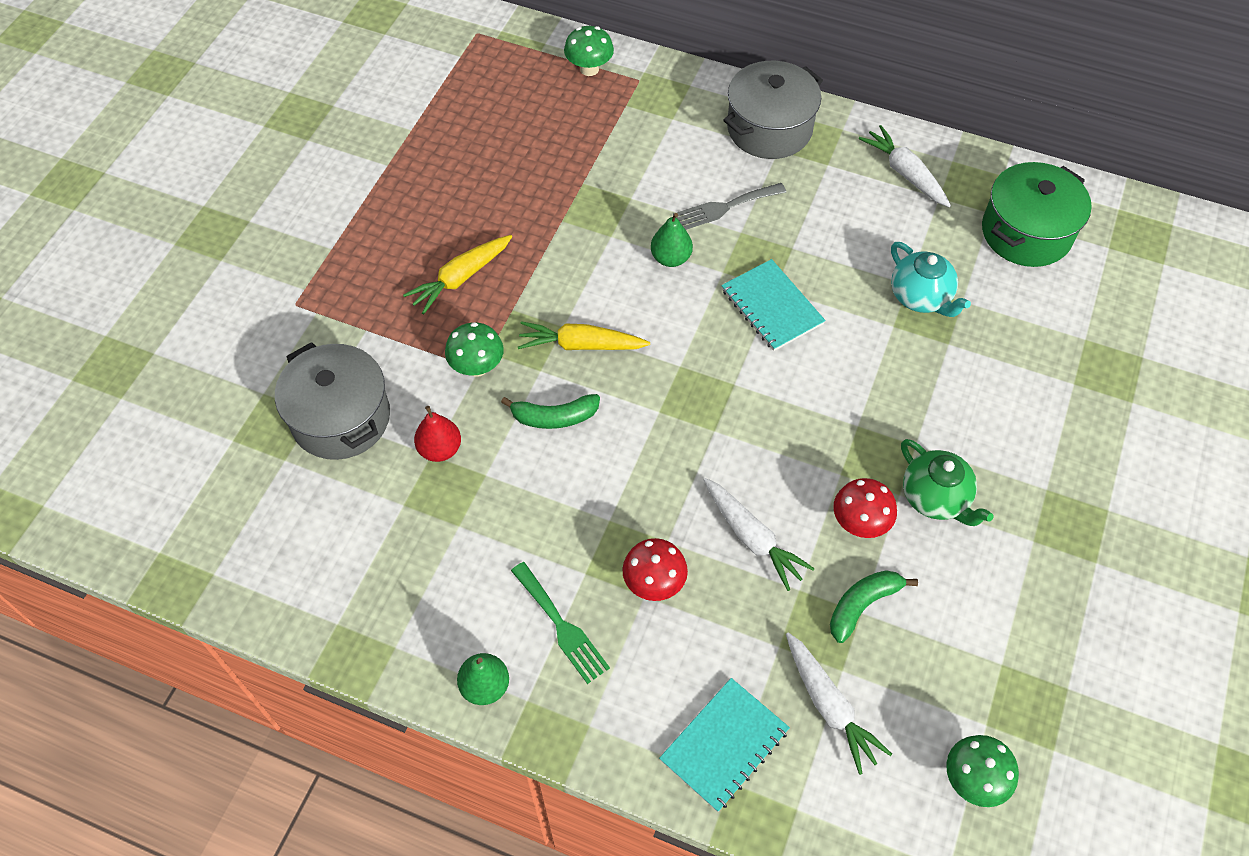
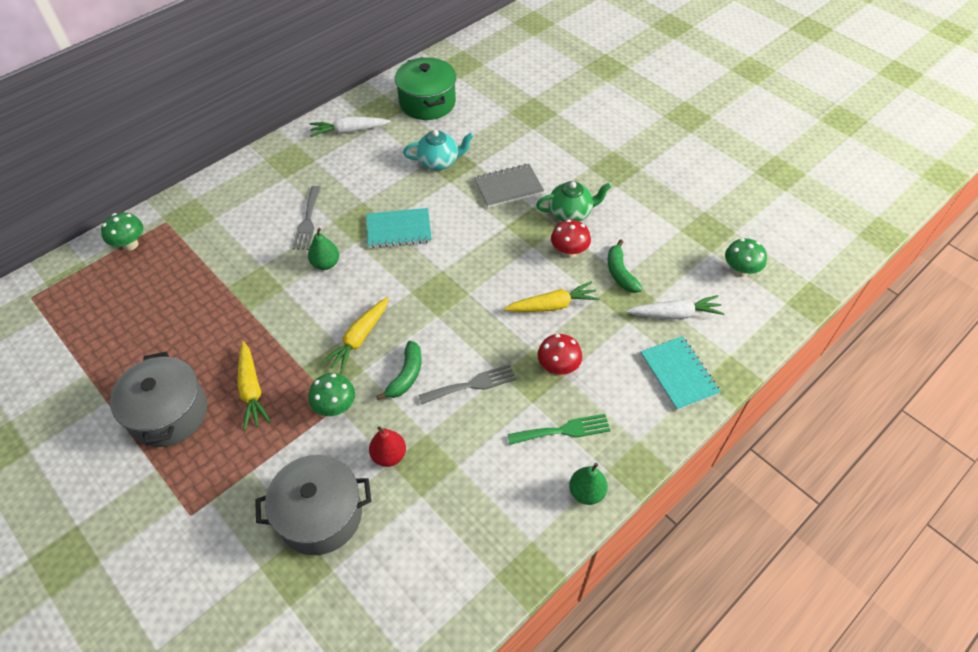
camera: 65 degrees left, 5 degrees down
(577, 494) = (472, 384): none -> grey fork
(752, 538) = (552, 305): white carrot -> yellow carrot
(769, 129) = (265, 175): grey pot -> grey pot (169, 413)
(932, 399) = (508, 187): none -> grey notebook

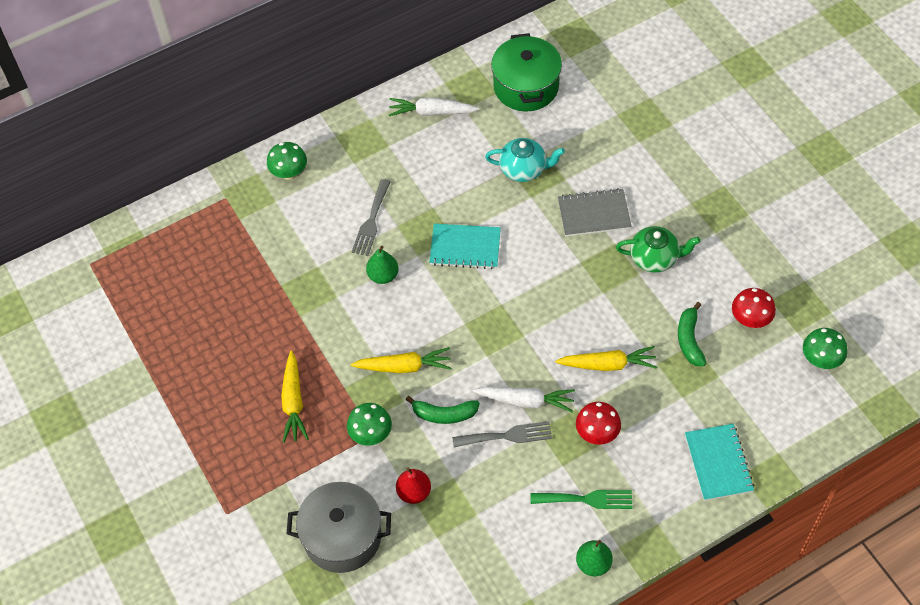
camera: 15 degrees right, 5 degrees up
(130, 244) = (188, 219): green mushroom -> green mushroom (289, 173)
(169, 413) = (214, 412): grey pot -> none
(359, 339) = (404, 366): yellow carrot -> yellow carrot turned 135 degrees counterclockwise
(406, 375) = (444, 414): green banana -> green banana turned 60 degrees clockwise
(569, 252) = (640, 305): red mushroom -> red mushroom (750, 320)
(675, 314) = (734, 397): white carrot -> white carrot (526, 401)

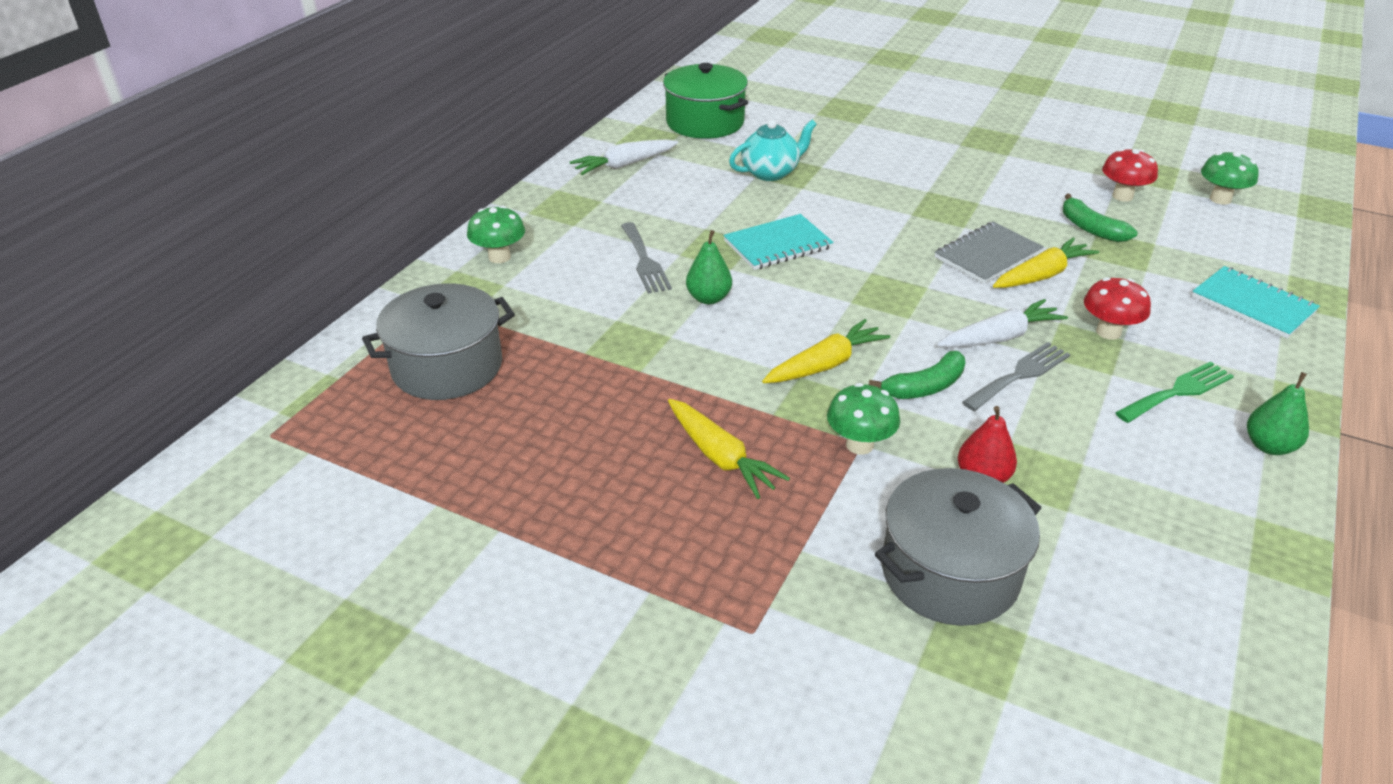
camera: 35 degrees left, 20 degrees down
(202, 257) = (447, 367): none -> grey pot
(594, 214) = (880, 179): grey notebook -> grey notebook (988, 255)
(654, 258) = (978, 188): green teapot -> none

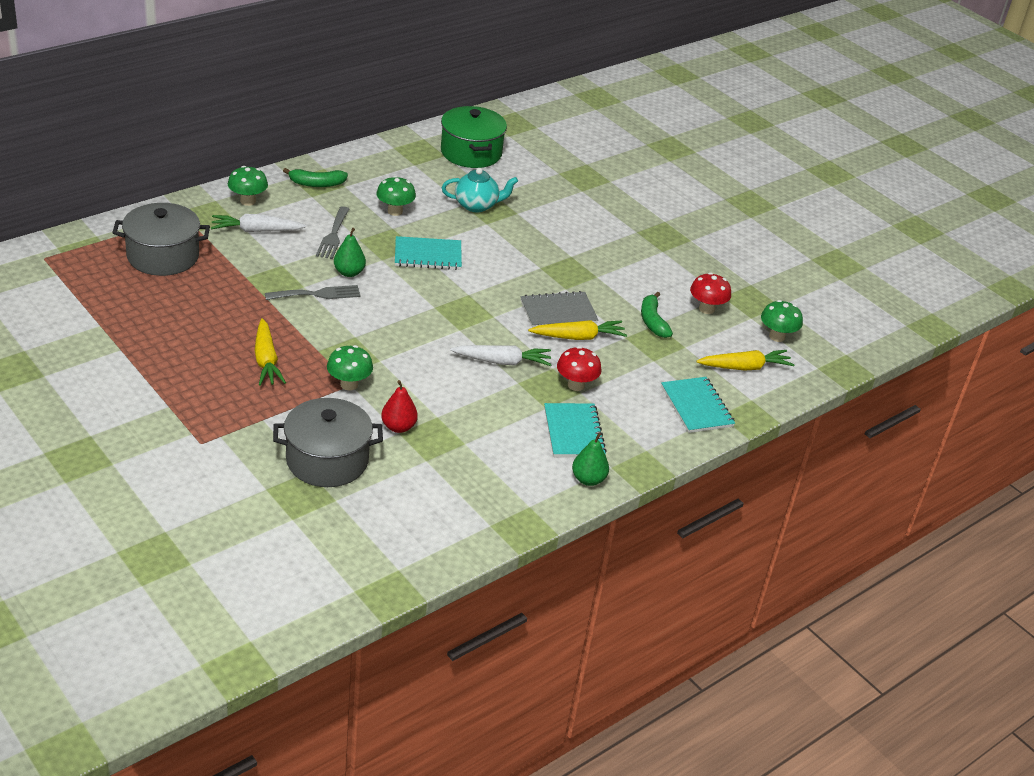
camera: 20 degrees right, 0 degrees up
(624, 165) = (383, 166): white carrot -> white carrot (256, 231)
(688, 209) = (395, 211): none -> green mushroom
(825, 364) = (377, 336): yellow carrot -> yellow carrot (745, 367)
(925, 387) = (422, 370): green banana -> green banana (316, 184)
(1019, 375) = (487, 386): grey fork -> grey fork (317, 294)
(1178, 391) = (573, 432): green fork -> turquoise notebook

